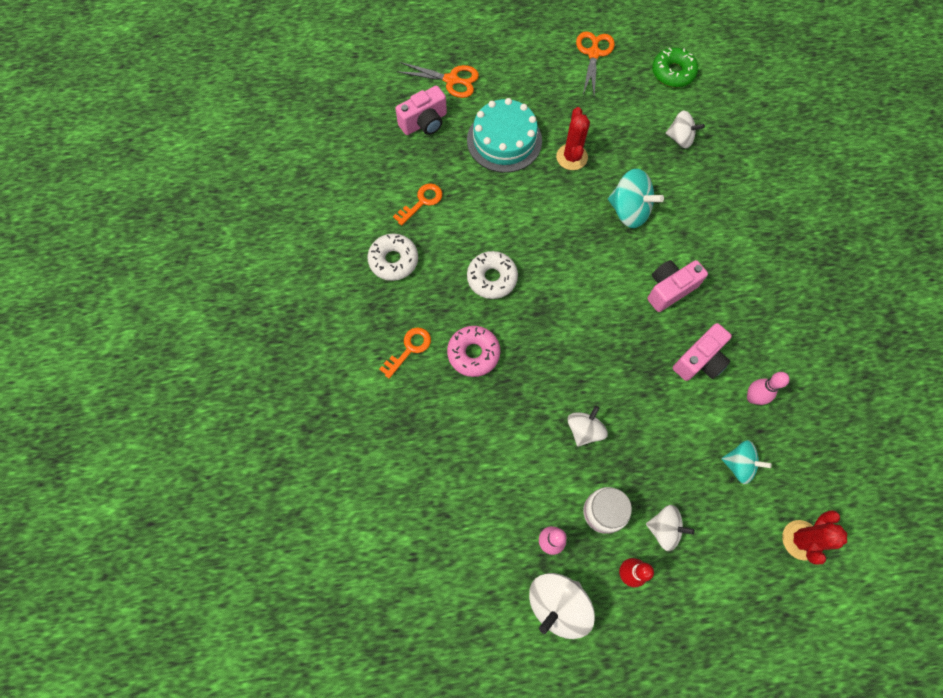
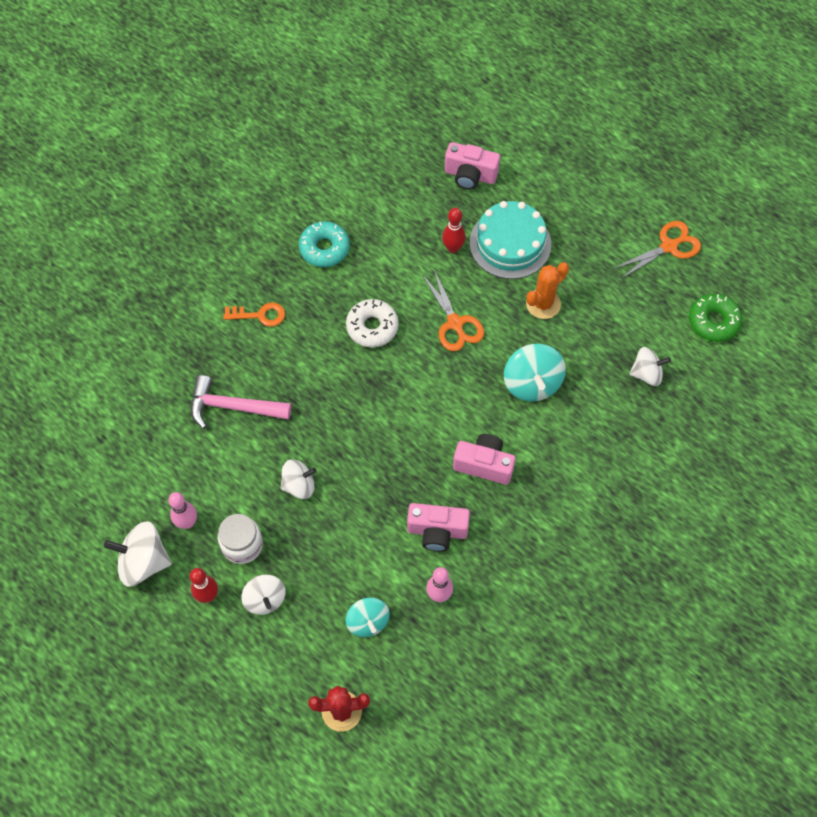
camera: 50 degrees right, 5 degrees down
(393, 260) = (324, 248): white donut -> turquoise donut
(422, 202) = (395, 229): orange key -> none
(451, 80) = (531, 163): orange scissors -> orange scissors (455, 323)
(473, 353) = (295, 361): pink donut -> none
(473, 429) = (232, 407): none -> pink hammer
(474, 177) = (453, 248): none -> red bowling pin
(571, 157) = (543, 304): red cactus -> orange cactus
(680, 138) = (646, 374): white spinning top -> white spinning top turned 75 degrees counterclockwise

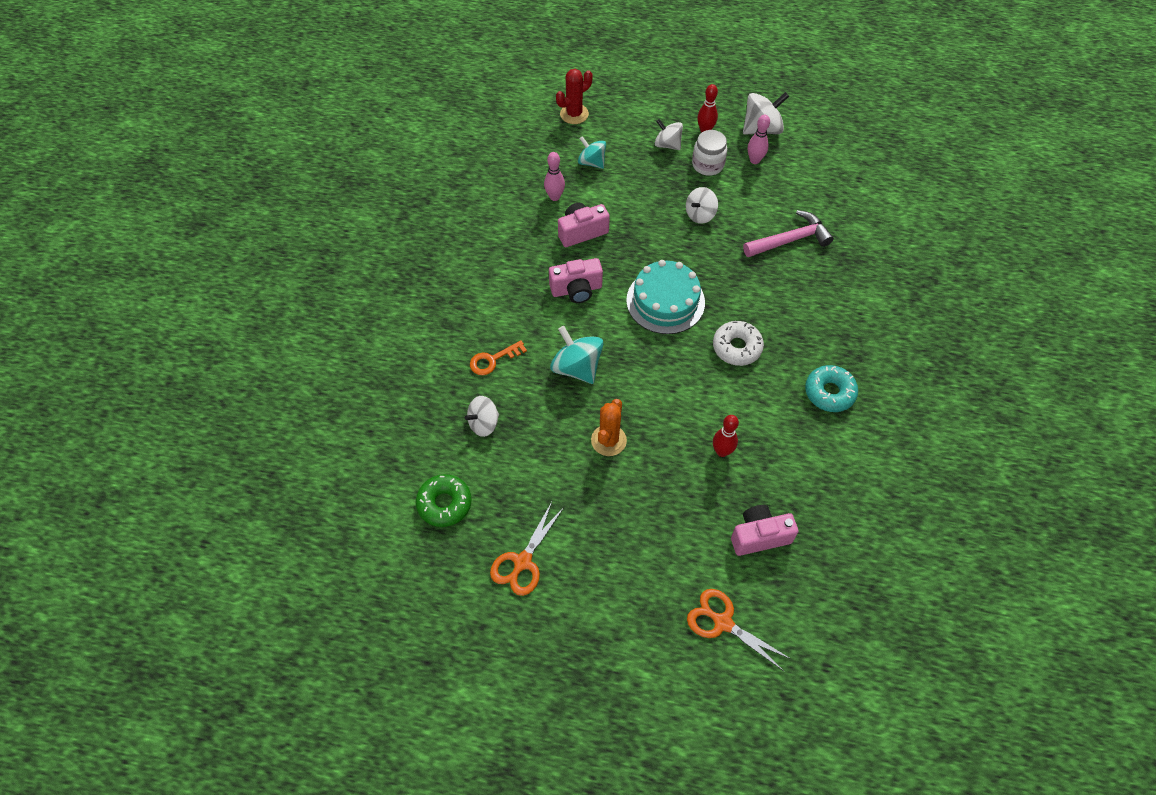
camera: 150 degrees right, 5 degrees down
(260, 315) = (831, 312): orange key -> orange key (493, 360)
(455, 323) = (672, 385): orange scissors -> orange scissors (723, 623)
(510, 243) = (674, 484): turquoise cake -> turquoise cake (665, 301)

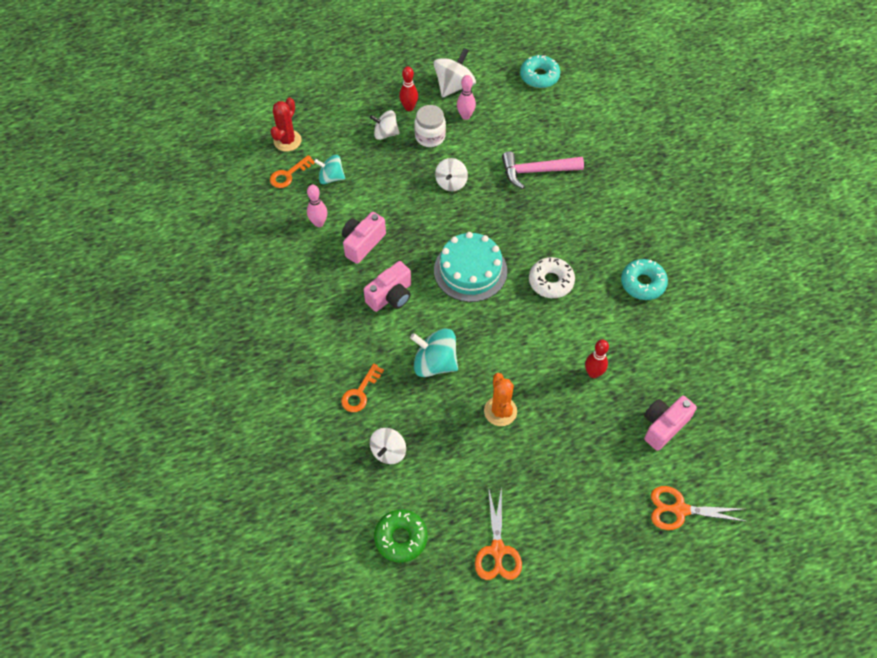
camera: 30 degrees left, 0 degrees up
(555, 143) = (288, 175): none -> orange key
(790, 240) = (536, 171): pink hammer -> pink hammer turned 135 degrees counterclockwise
(853, 154) = (539, 76): none -> turquoise donut

